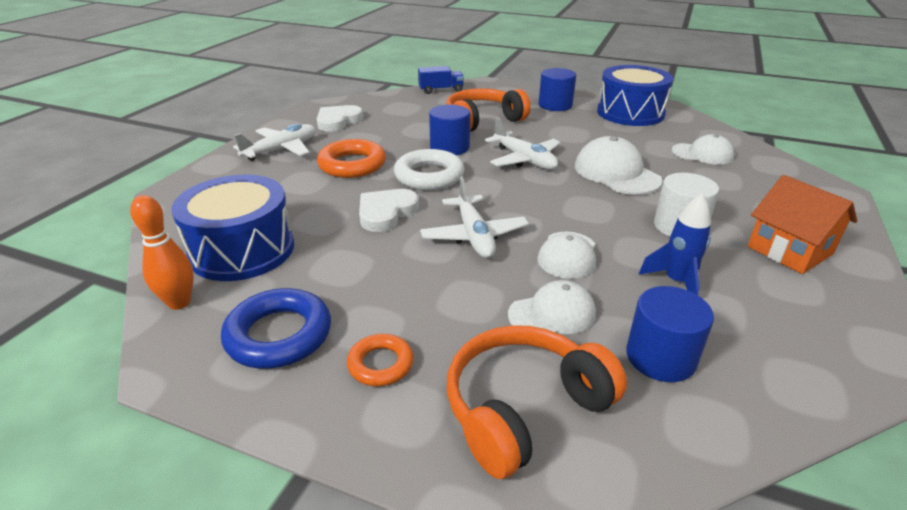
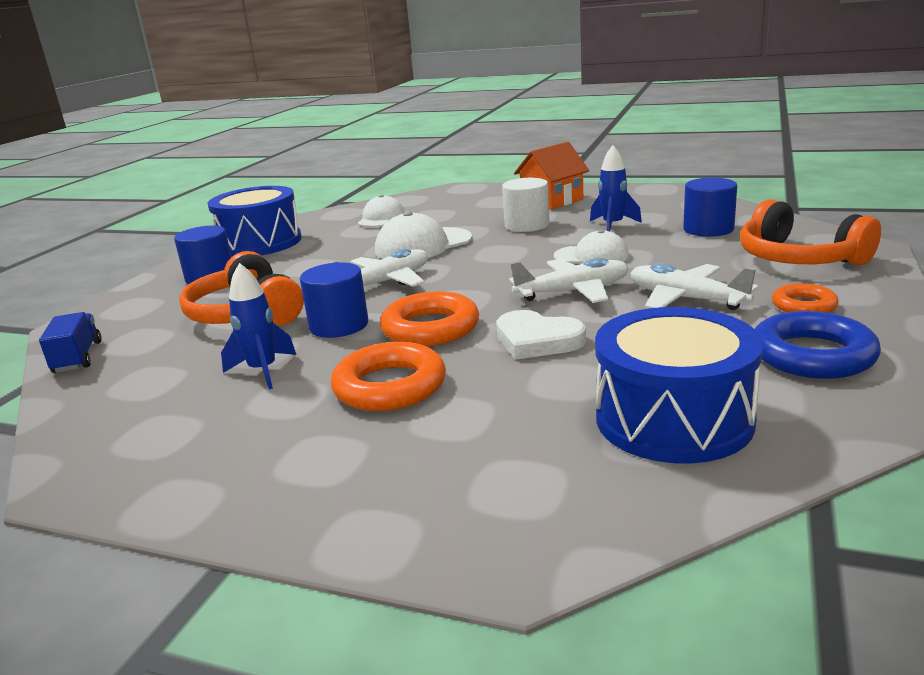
camera: 90 degrees left, 10 degrees down
(179, 302) = (818, 432): orange bowling pin -> none
(281, 150) = (312, 470): white plane -> white plane (686, 299)
(338, 121) = (181, 435): white heart -> none
(395, 132) = (263, 371): none -> blue rocket
(429, 176) = (430, 328): white ring -> orange ring
(552, 314) = (683, 257): white cap -> none

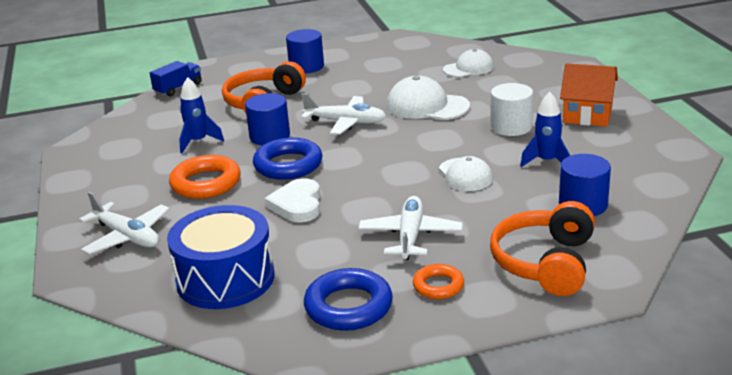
camera: 55 degrees right, 5 degrees up
(260, 243) = (377, 52): blue drum -> none
(430, 328) = (288, 165): orange ring -> blue ring
(573, 292) = (387, 191): white plane -> white plane (127, 237)

